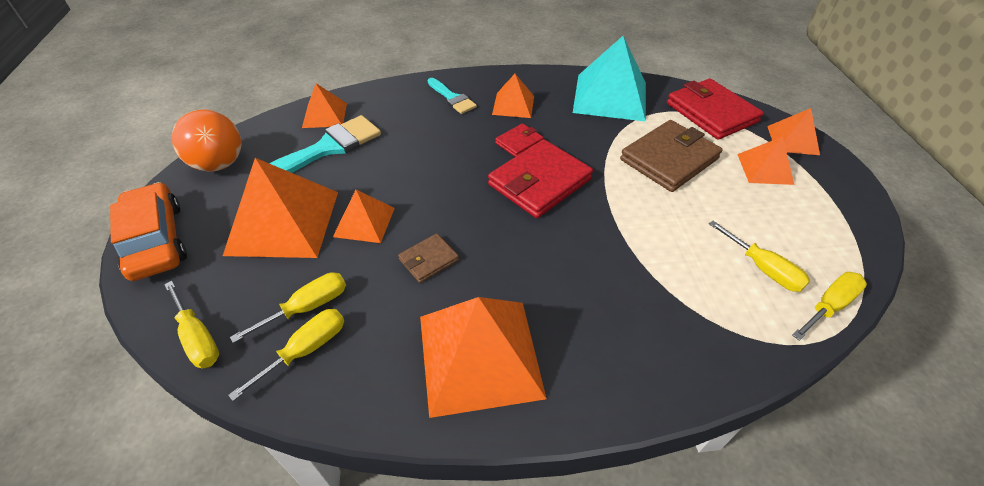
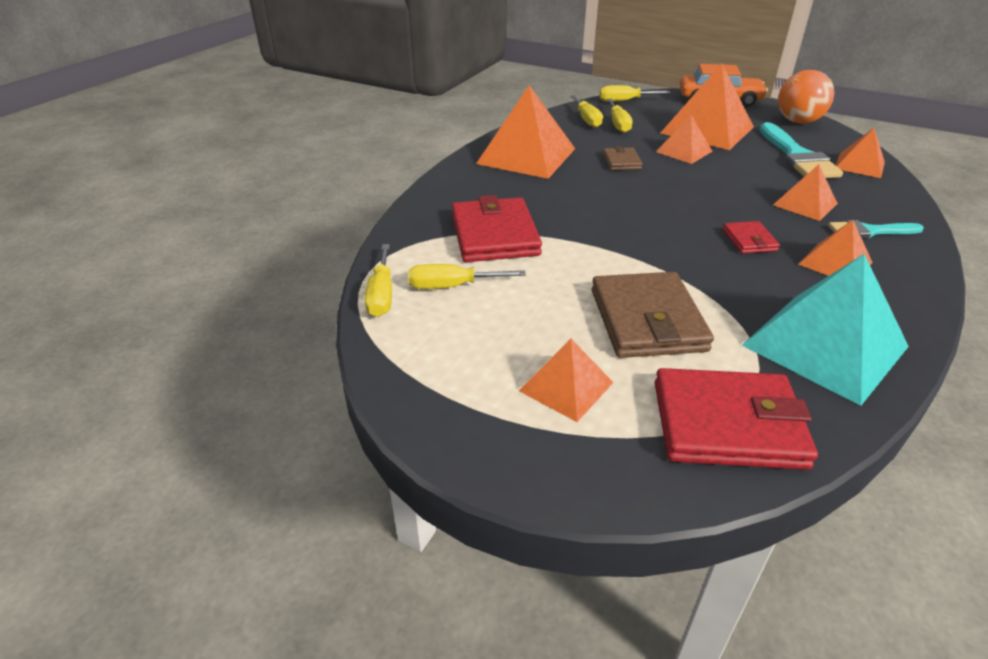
camera: 125 degrees right, 10 degrees down
(539, 182) = (673, 228): red wallet -> red wallet (494, 235)
(793, 140) = (598, 467): orange pyramid -> orange pyramid (805, 204)

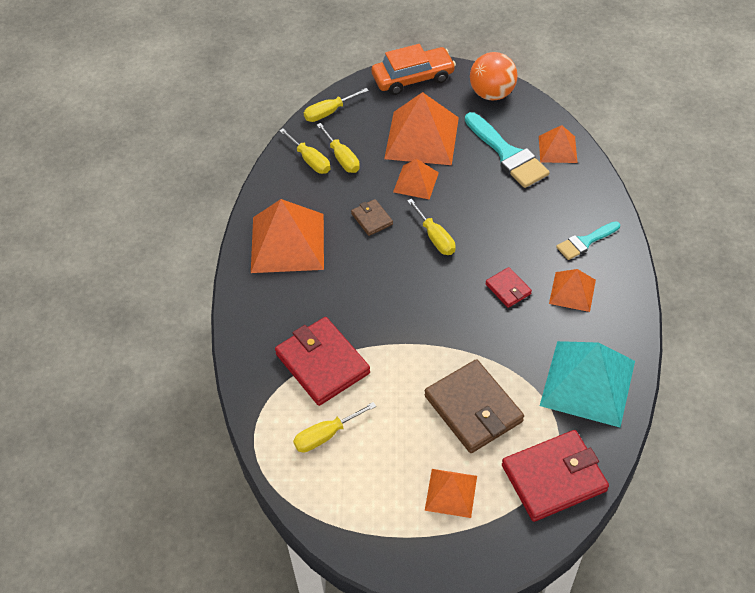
camera: 25 degrees left, 15 degrees up
(381, 295) = (281, 467): yellow screwdriver -> yellow screwdriver (435, 237)
(805, 204) = (532, 224): orange pyramid -> none

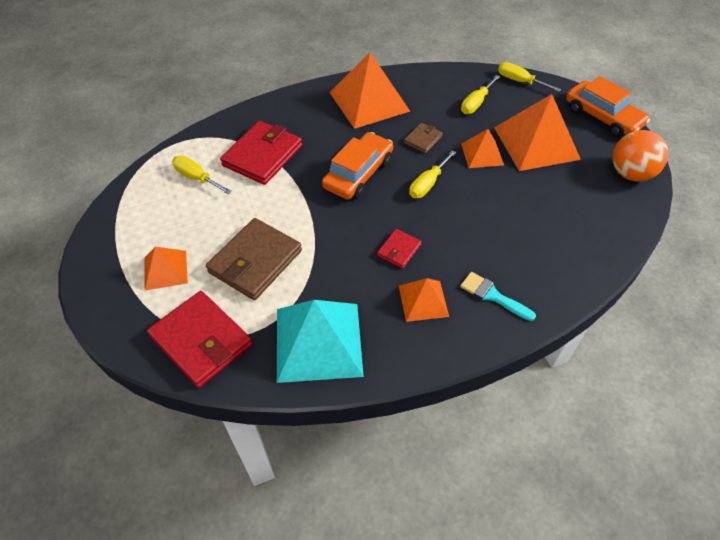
camera: 65 degrees right, 0 degrees up
(310, 160) = (460, 87): yellow screwdriver -> none
(393, 287) = (358, 174): none -> orange car
(507, 154) = (562, 206): turquoise brush -> none
(557, 149) = (599, 242): orange pyramid -> none

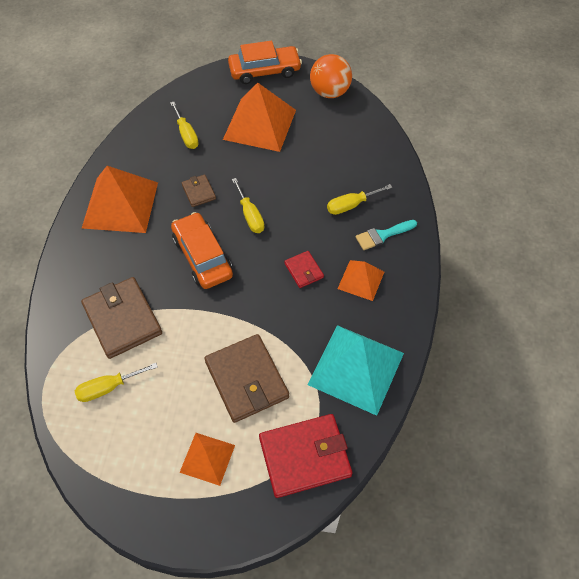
camera: 60 degrees left, 5 degrees up
(262, 155) = (122, 319): red wallet -> brown wallet
(482, 154) = (245, 163): orange pyramid -> none
(519, 81) = (185, 93): yellow screwdriver -> yellow screwdriver (351, 205)

